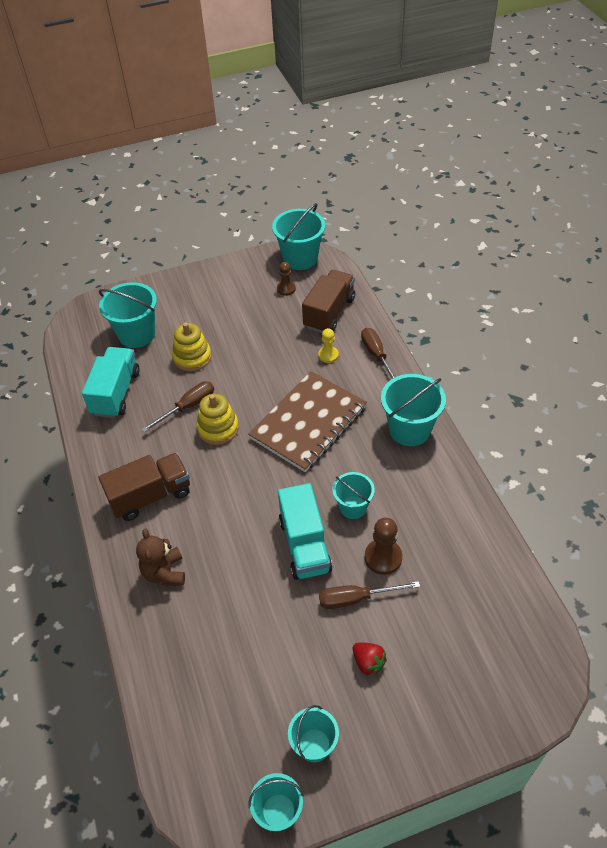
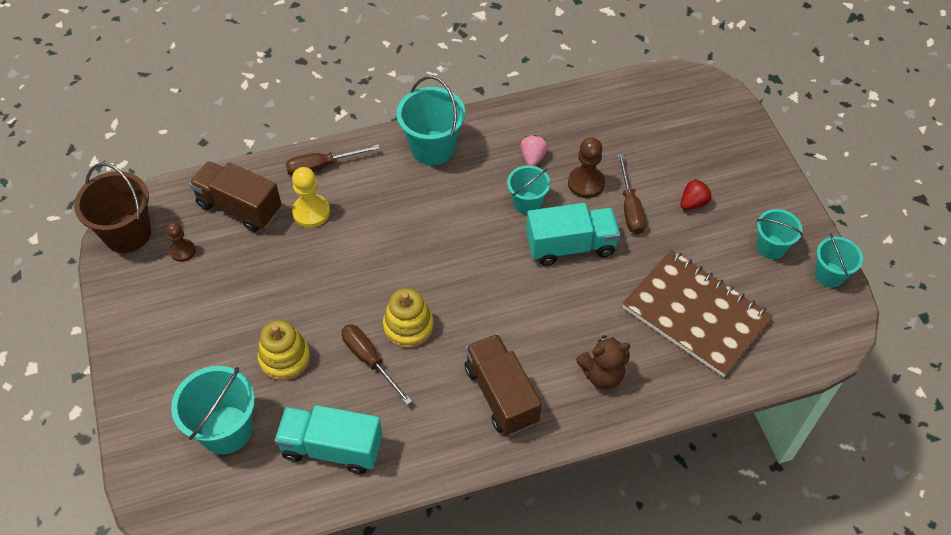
camera: 90 degrees left, 5 degrees up
(300, 258) = (127, 233): turquoise bucket -> brown bucket
(308, 423) = (412, 236): brown notebook -> brown notebook (695, 314)
(328, 355) = (311, 212): yellow pawn -> yellow pawn, size x1.53
(410, 510) = (533, 157): none -> pink strawberry

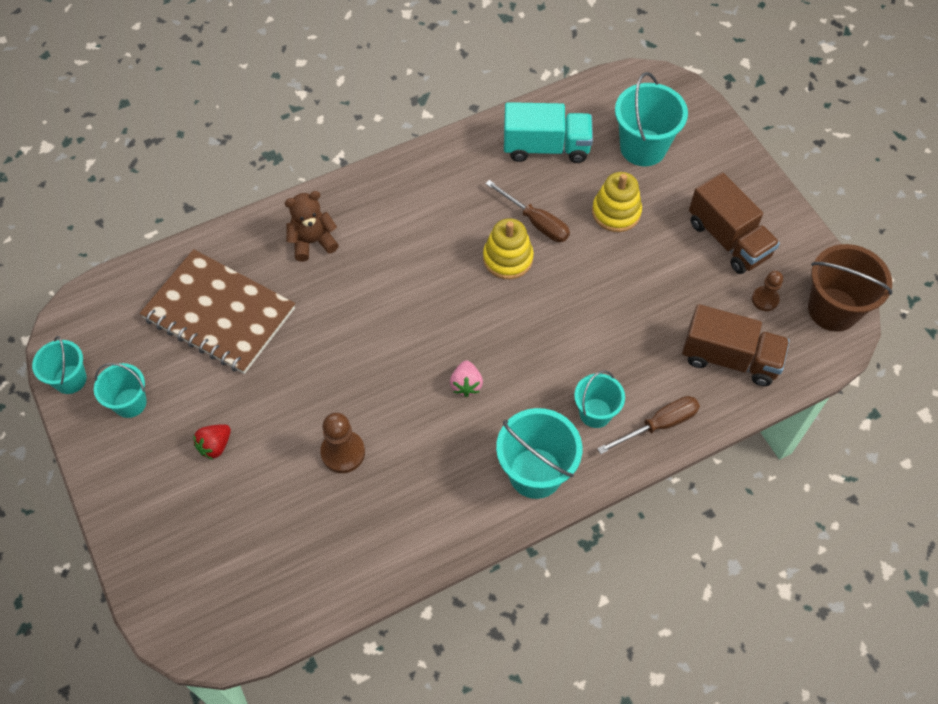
camera: 170 degrees right, 5 degrees up
(311, 212) = (649, 365): yellow pawn -> none
(501, 395) = (406, 210): brown truck -> brown truck (728, 239)
(527, 203) = (409, 415): turquoise bucket -> turquoise bucket (595, 413)
(533, 157) = (410, 478): pink strawberry -> pink strawberry (466, 384)
(570, 246) = (354, 369): turquoise truck -> none
(630, 207) = (289, 428): brown screwdriver -> none

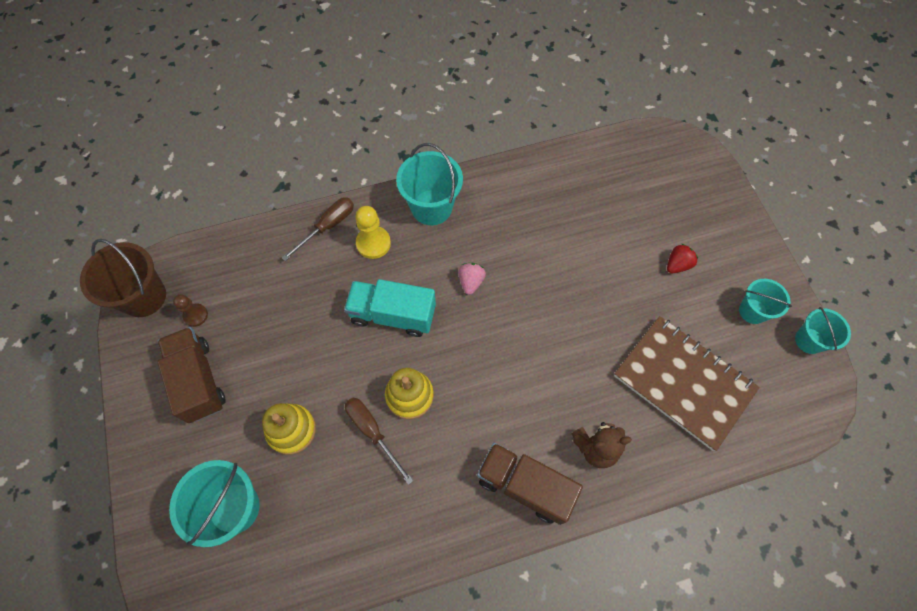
camera: 170 degrees left, 5 degrees up
(343, 452) = (576, 244): brown pawn -> none
(546, 147) = (336, 527): turquoise truck -> turquoise truck (393, 315)
(595, 413) = (373, 243): turquoise bucket -> yellow pawn
(659, 425) = (328, 226): brown screwdriver -> brown screwdriver turned 150 degrees clockwise
(729, 358) = (250, 269): brown truck -> brown truck (524, 485)

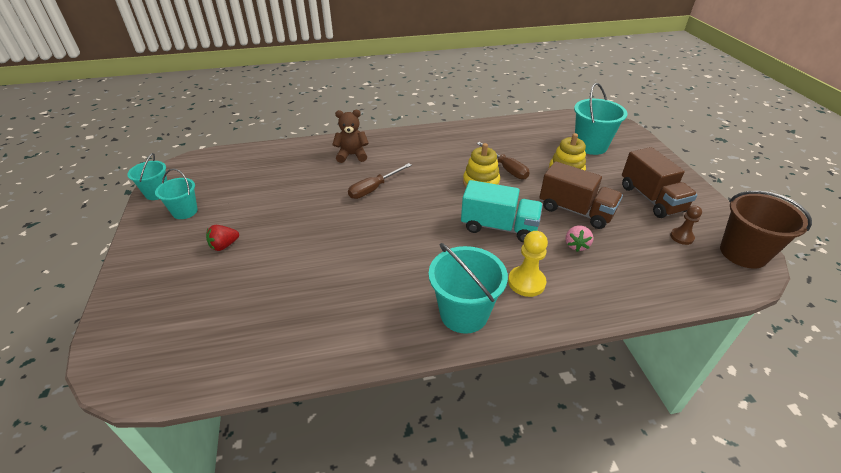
camera: 175 degrees left, 25 degrees down
(328, 226) = (581, 301): brown screwdriver -> brown screwdriver (374, 189)
(471, 282) = (426, 245): pink strawberry -> pink strawberry (576, 245)
(524, 485) = (404, 144): brown truck -> brown truck (575, 211)
(683, 382) = (273, 178): brown notebook -> none

